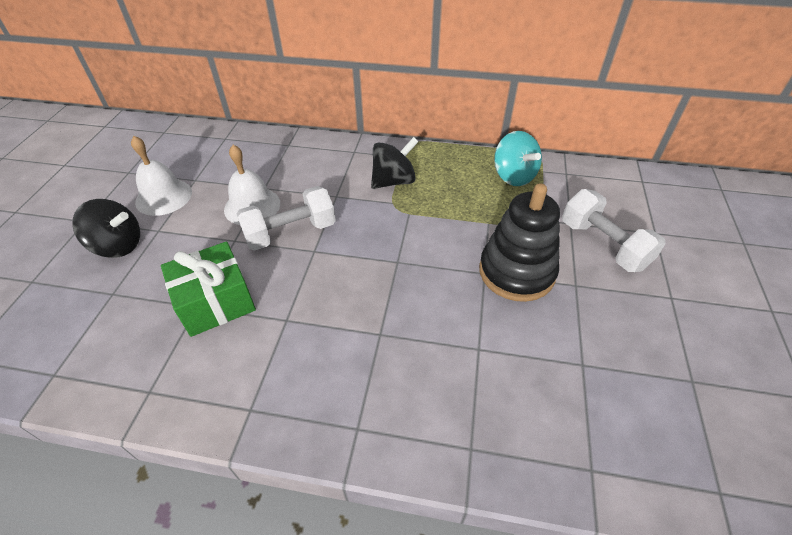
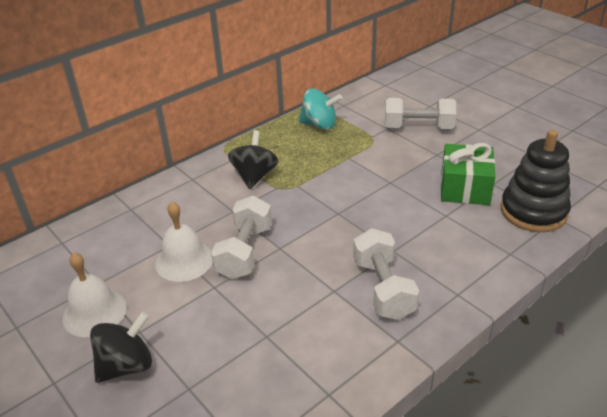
camera: 50 degrees left, 10 degrees down
(216, 302) = (274, 322): green gift -> green gift (464, 188)
(316, 356) = (383, 288): none -> white dumbbell
(516, 272) = (403, 169): black stacking toy -> black stacking toy (533, 211)

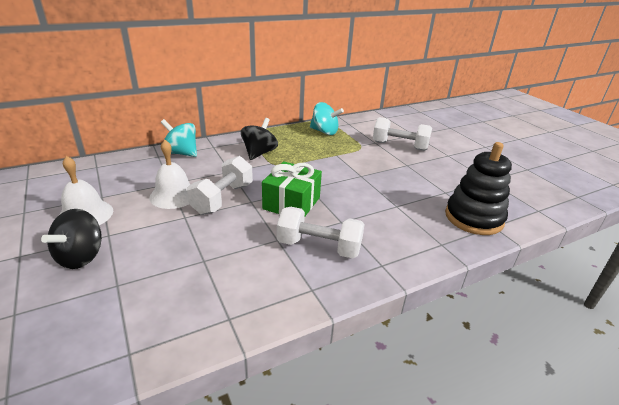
camera: 10 degrees right, 5 degrees down
(126, 365) = (81, 257): black spinning top -> black spinning top turned 135 degrees clockwise
(157, 198) = (181, 153): none -> turquoise spinning top
(383, 288) = (319, 247): white dumbbell -> white dumbbell turned 75 degrees counterclockwise
(464, 188) = (420, 190): green gift -> green gift (291, 203)

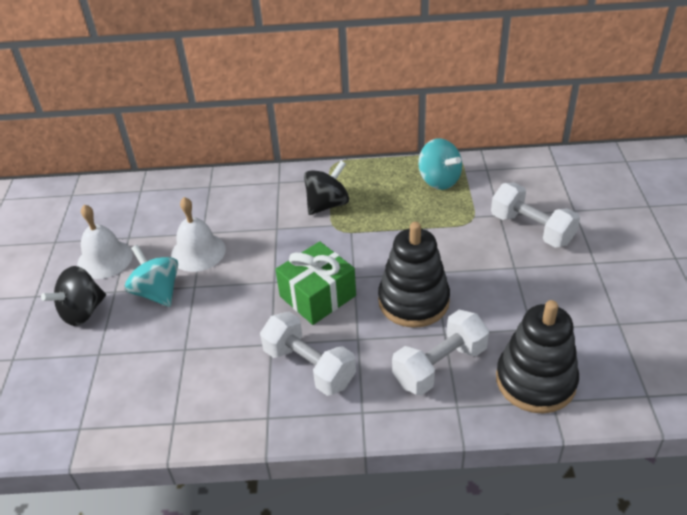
camera: 30 degrees right, 10 degrees up
(181, 153) = (237, 186): turquoise spinning top -> turquoise spinning top (157, 292)
(223, 198) = (246, 269): white dumbbell -> white dumbbell (439, 366)
(361, 193) = (413, 301): none -> black stacking toy

